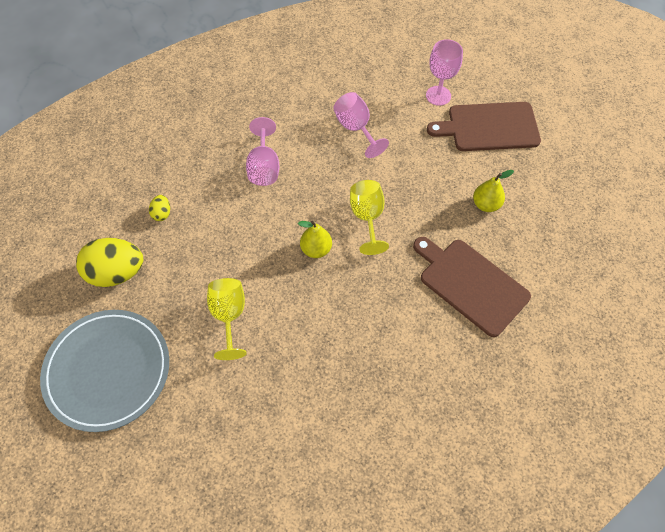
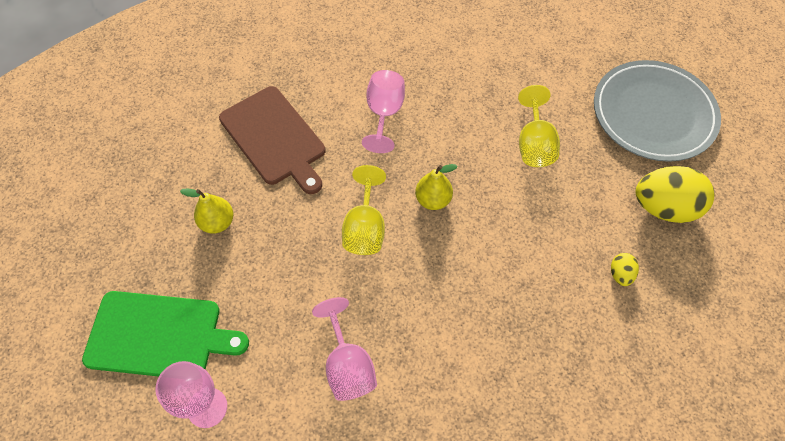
camera: 170 degrees left, 0 degrees up
(264, 167) = (487, 322): pink goblet -> pink goblet (384, 114)
(489, 127) = (159, 335): brown cutting board -> green cutting board

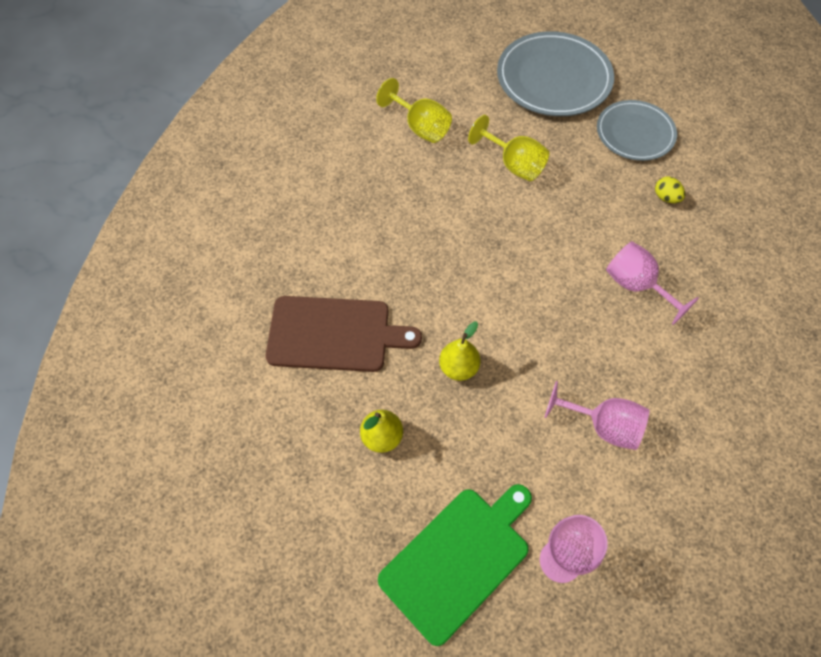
camera: 50 degrees left, 0 degrees up
(365, 228) = (488, 328): yellow goblet -> yellow goblet (420, 127)
(384, 114) = (389, 238): pink goblet -> pink goblet (636, 286)
(433, 200) = (504, 264): yellow pear -> yellow pear (458, 368)
(664, 208) = (635, 133): yellow egg -> grey plate

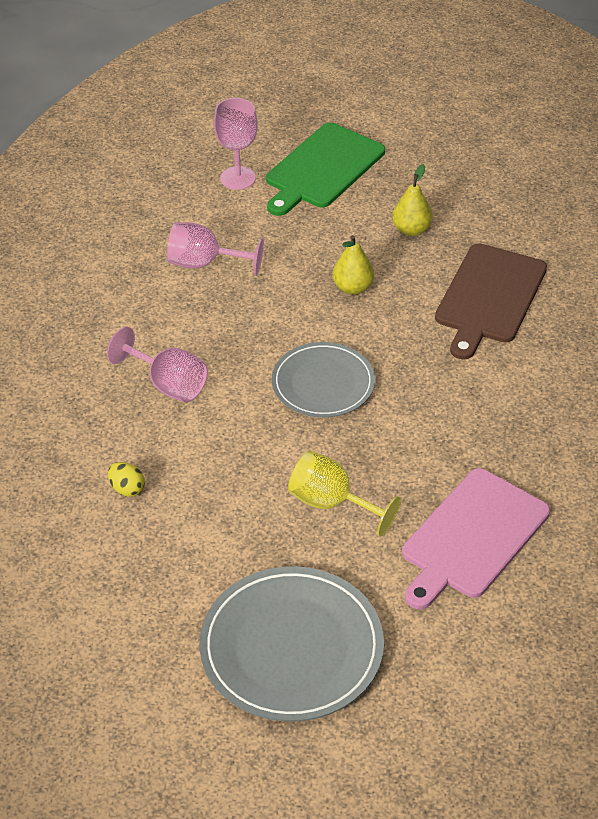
camera: 170 degrees right, 15 degrees down
(334, 334) = (489, 297): brown cutting board -> brown cutting board turned 60 degrees counterclockwise
(420, 127) = (472, 537): yellow goblet -> pink cutting board
(635, 133) = (165, 574): grey plate -> grey plate (323, 383)

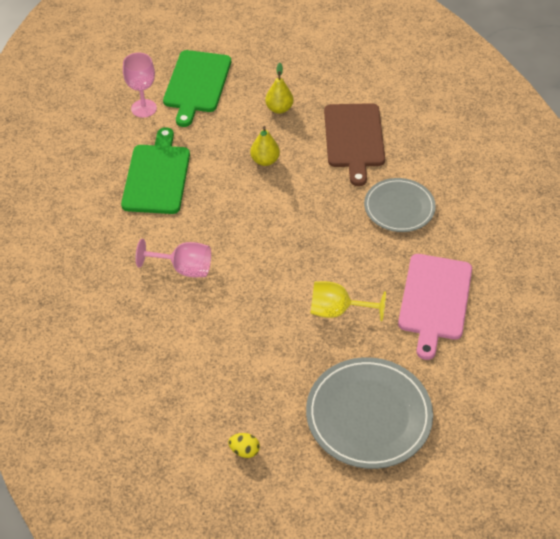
camera: 25 degrees left, 5 degrees up
(127, 489) = (200, 350): yellow egg -> yellow egg (244, 450)
(204, 263) = (157, 176): pink goblet -> green cutting board
(323, 383) = (284, 232): grey plate -> grey plate (399, 207)

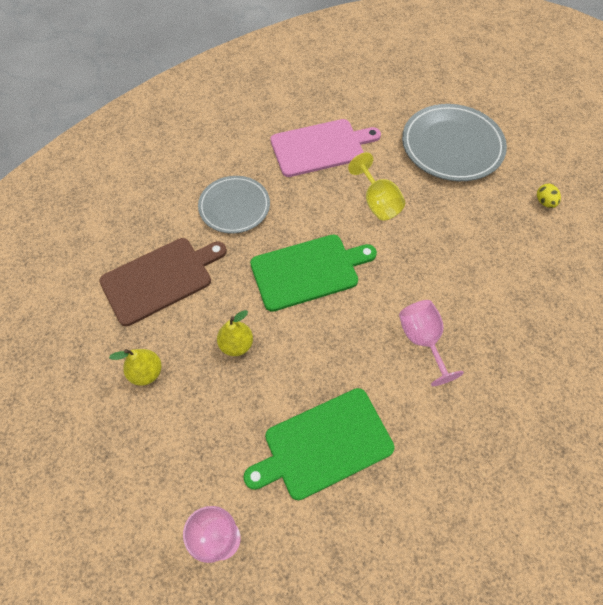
camera: 120 degrees left, 10 degrees up
(196, 84) = (143, 496): green cutting board -> green cutting board (308, 271)

